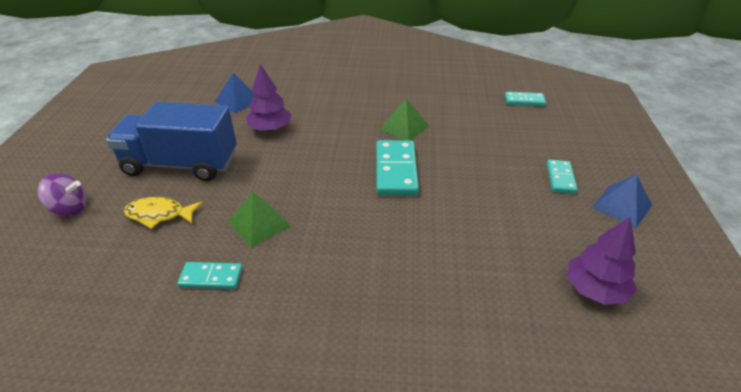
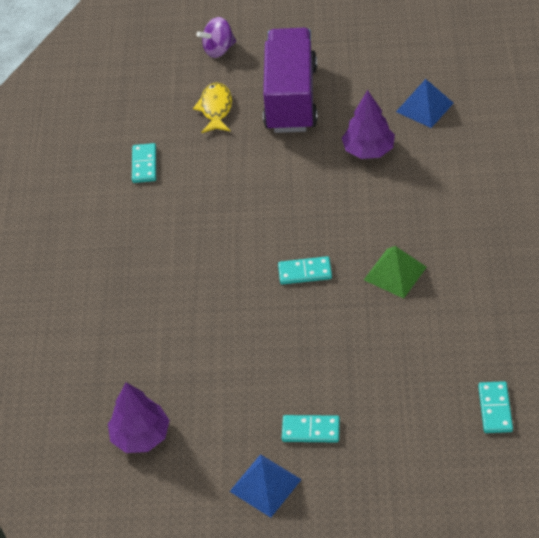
camera: 90 degrees right, 10 degrees up
(70, 208) = (218, 50): purple spinning top -> purple spinning top turned 60 degrees clockwise
(181, 164) = (291, 98): blue truck -> purple truck
(259, 223) = (210, 179): green pyramid -> none
(395, 170) = (305, 272): turquoise domino -> turquoise domino, size x0.58

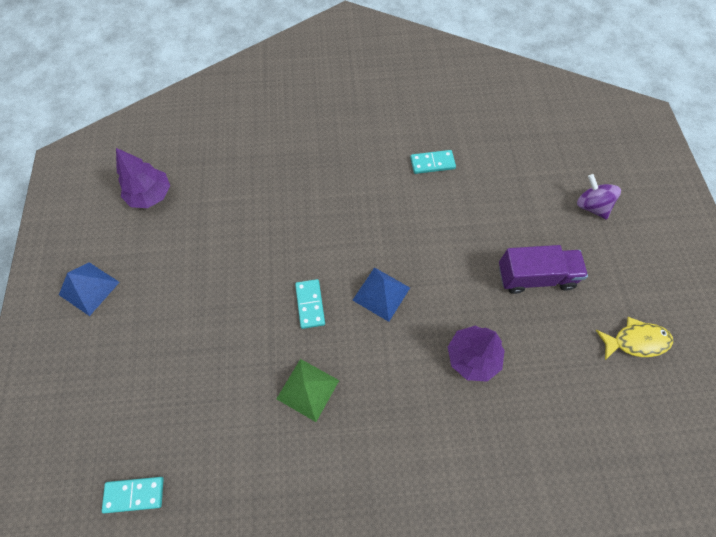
camera: 80 degrees right, 15 degrees up
(215, 109) = (509, 211): yellow fish -> yellow fish (635, 341)
(291, 98) = (535, 277): purple truck -> purple truck, size x0.66
(311, 430) = (136, 320): turquoise domino -> none
(424, 107) = (546, 417): blue pyramid -> blue pyramid (381, 294)

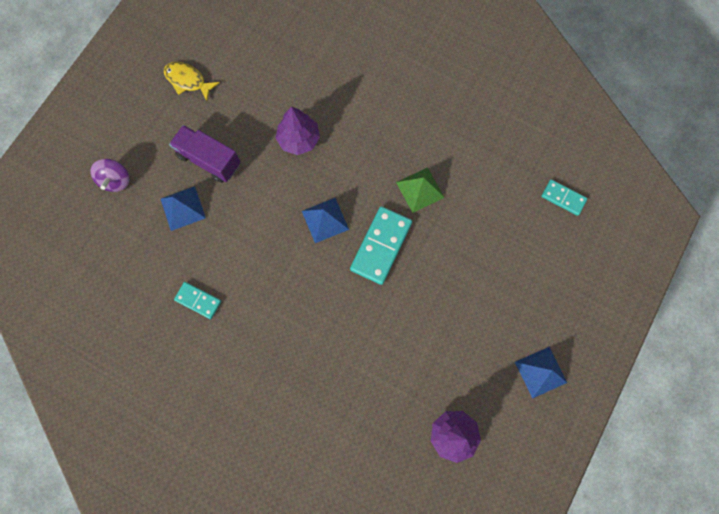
camera: 145 degrees left, 10 degrees up
(310, 304) = (381, 246): turquoise domino -> turquoise domino, size x1.74
(514, 221) = (183, 208): none -> blue pyramid

